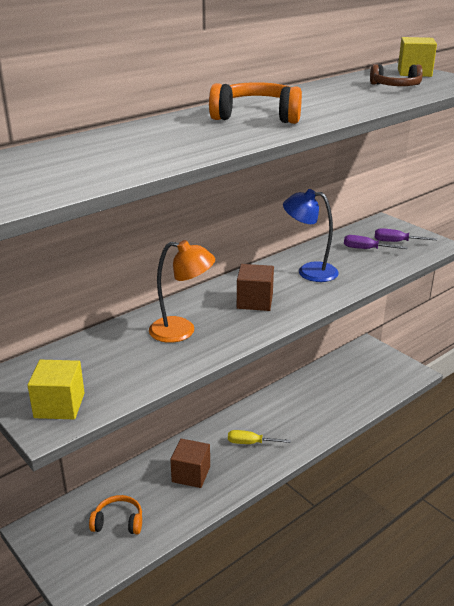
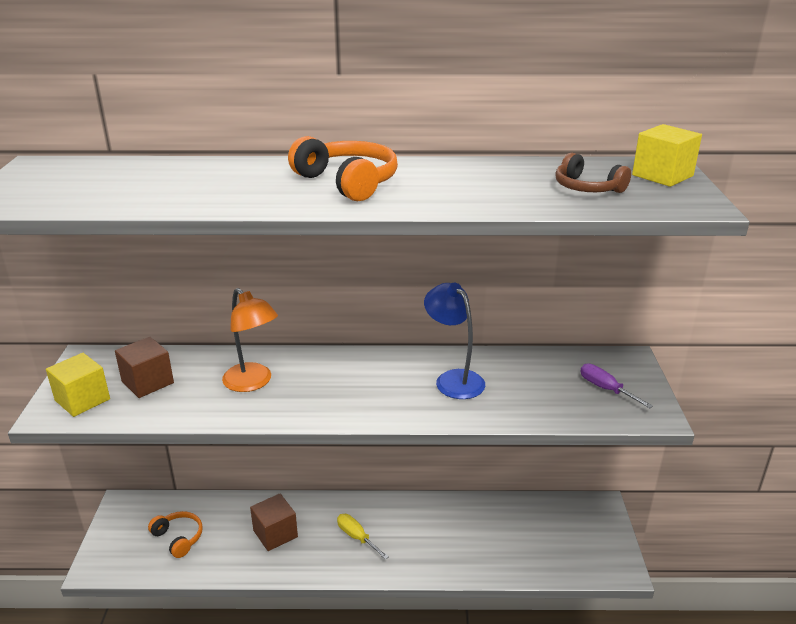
camera: 40 degrees right, 0 degrees up
(255, 301) = (354, 385): brown cube -> brown cube (147, 382)
(366, 249) = (555, 382): purple screwdriver -> none

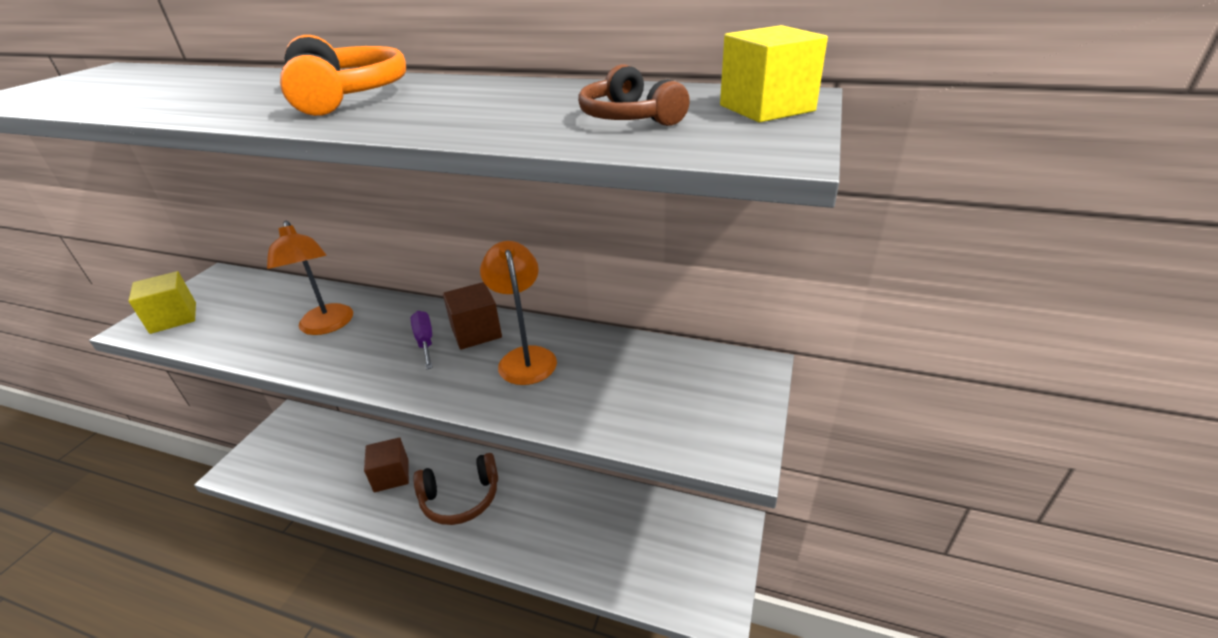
camera: 20 degrees right, 5 degrees up
(147, 382) = (240, 309): brown cube -> brown cube (476, 332)
(178, 538) = (311, 459): orange headphones -> none
(357, 537) = (460, 498): yellow screwdriver -> brown headphones
(453, 379) = (525, 357): blue lamp -> orange lamp
(606, 389) = (696, 404): purple screwdriver -> purple screwdriver (425, 341)

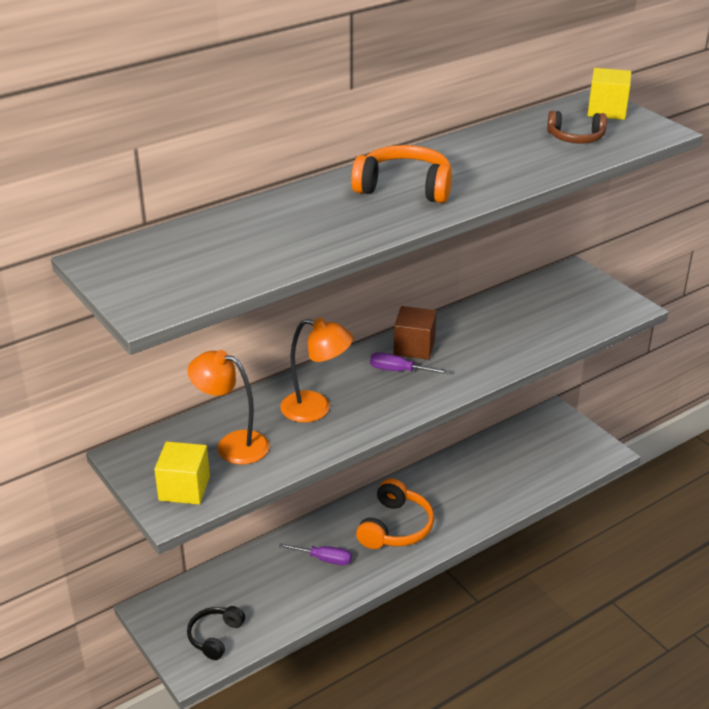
camera: 55 degrees left, 0 degrees up
(270, 464) = (215, 636): none -> black headphones
(391, 475) = (324, 559): brown cube -> purple screwdriver
(460, 498) = (395, 527): brown headphones -> orange headphones
(525, 357) = (470, 338): orange lamp -> orange lamp (232, 445)

